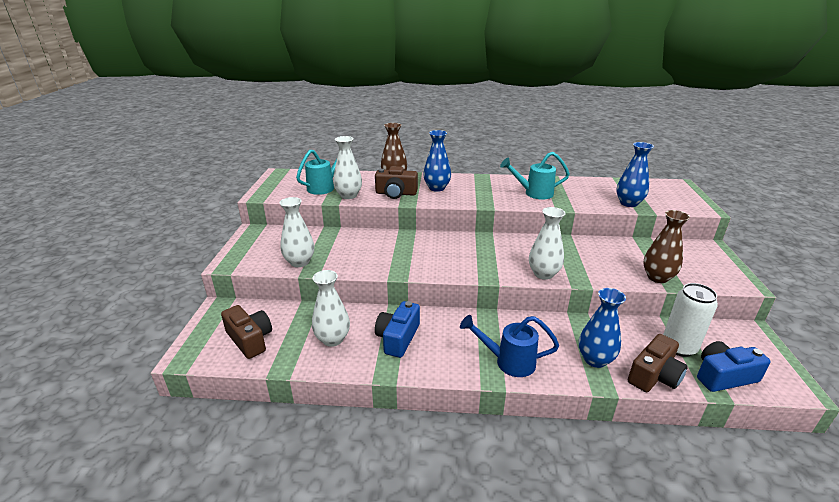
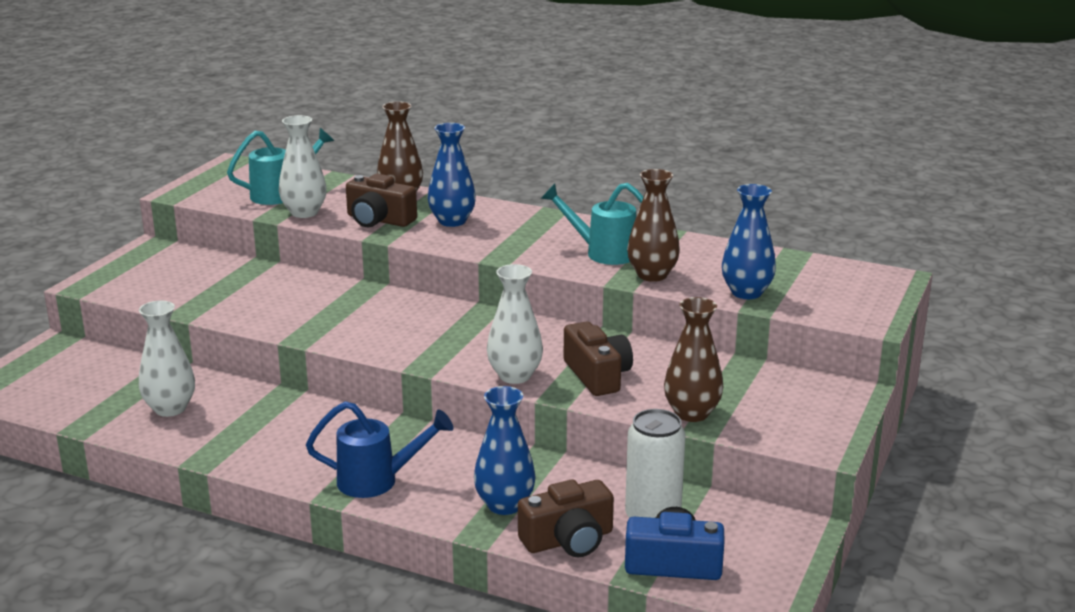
camera: 20 degrees right, 5 degrees down
(250, 339) = (68, 388): brown camera -> brown camera (597, 375)
(299, 262) = (180, 299): white vase -> none
(398, 338) = (256, 424): blue camera -> none
(508, 362) = (378, 481): blue watering can -> blue watering can turned 150 degrees clockwise
(573, 201) = (652, 275): none -> brown vase

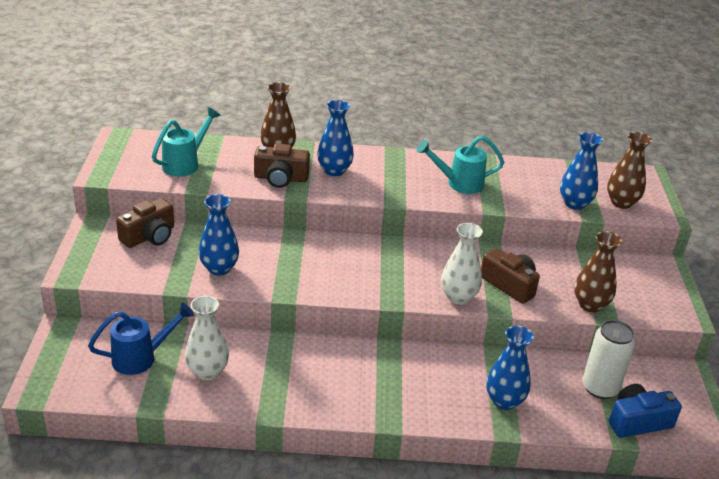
camera: 25 degrees left, 10 degrees up
(248, 304) = (219, 268): none -> blue vase
(304, 212) = (219, 180): white vase -> none
(378, 481) = (408, 401): blue watering can -> blue watering can (142, 357)
(568, 540) = (564, 420): brown camera -> brown camera (149, 236)
(652, 275) = (506, 198): brown vase -> brown vase (621, 203)

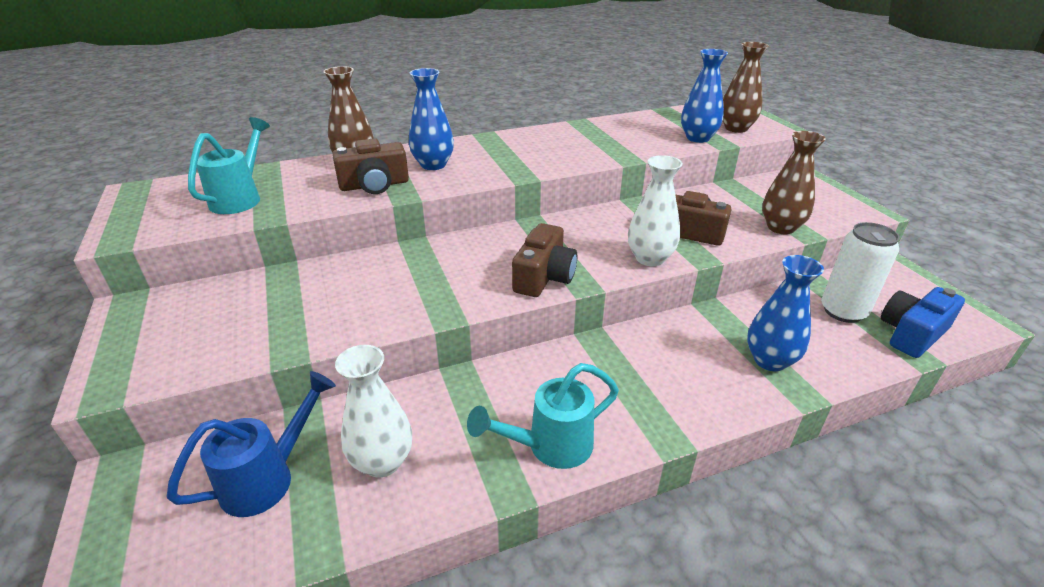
camera: 20 degrees left, 0 degrees up
(149, 236) = (220, 299): brown camera -> brown camera (544, 277)
(219, 268) = (340, 311): blue vase -> none
(458, 183) = (574, 147): turquoise watering can -> turquoise watering can (549, 447)

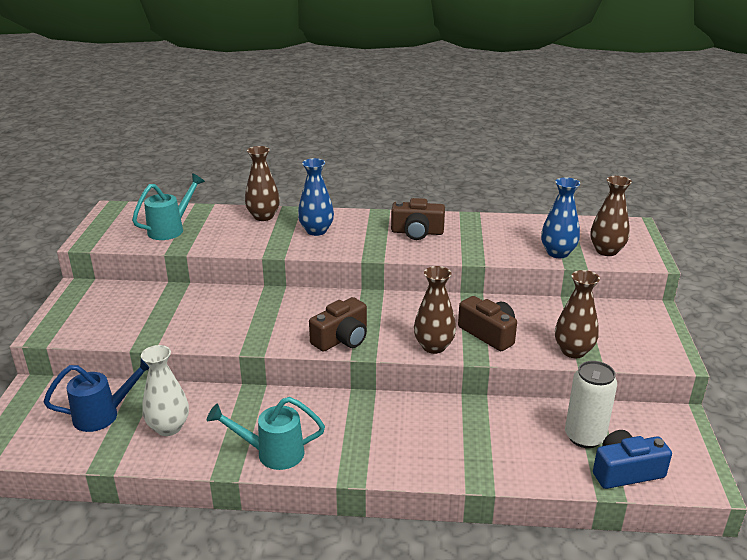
camera: 25 degrees right, 5 degrees down
(374, 185) = (262, 239): brown camera -> brown camera (417, 232)
(650, 258) = (434, 346): white vase -> brown vase
(770, 360) = (479, 452): blue vase -> none

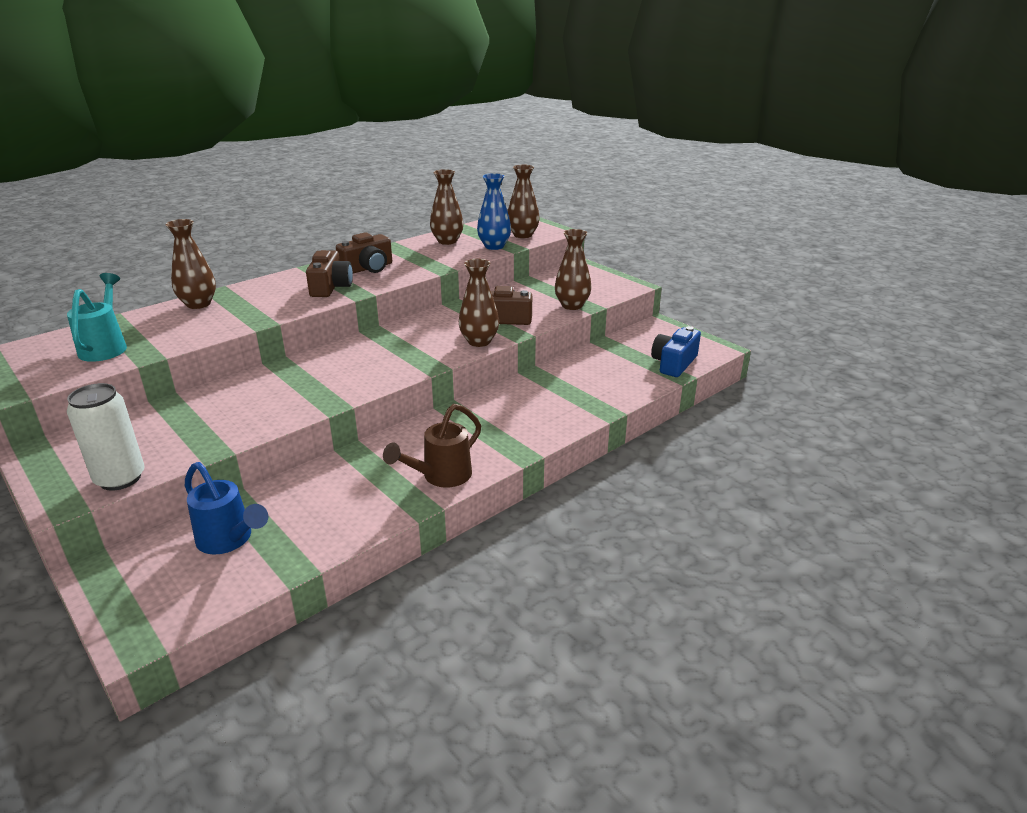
camera: 45 degrees left, 0 degrees up
(104, 414) = (230, 540): blue watering can -> blue watering can turned 105 degrees clockwise
(169, 427) = (317, 512): white vase -> none
(272, 453) = (440, 477): turquoise watering can -> brown watering can
(316, 231) = (274, 296): blue vase -> none
(342, 339) = (400, 367): brown camera -> brown camera (330, 287)
(524, 230) = (447, 241): none -> brown vase
(584, 437) = (627, 358): white can -> white can (120, 478)

